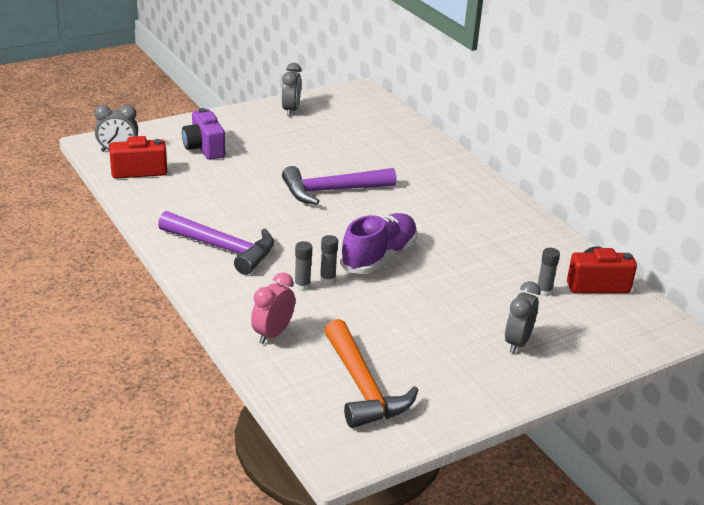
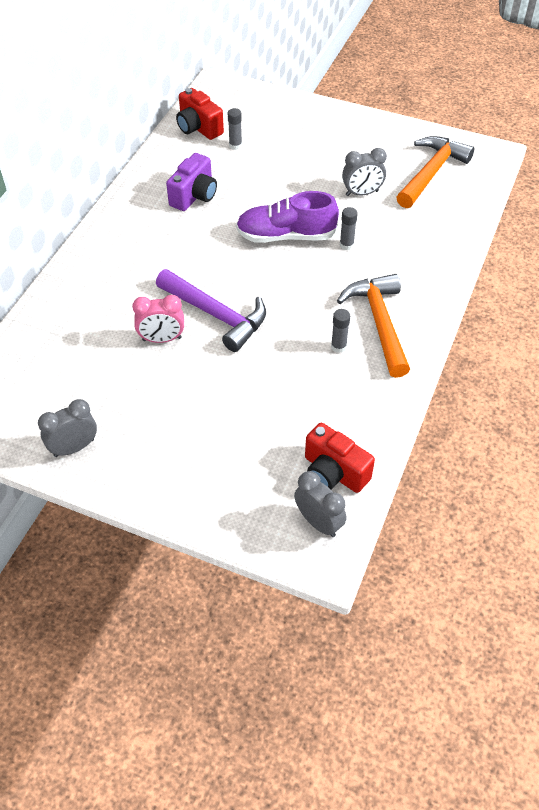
camera: 125 degrees left, 20 degrees up
(204, 148) = (235, 456): purple camera -> purple camera (194, 196)
(223, 248) = (379, 322): purple hammer -> orange hammer
(273, 334) = (437, 235): pink clock -> pink clock (162, 339)
(302, 286) = (370, 252): grey glue stick -> grey glue stick (338, 346)
(517, 343) = (308, 135): grey clock -> grey clock (362, 193)

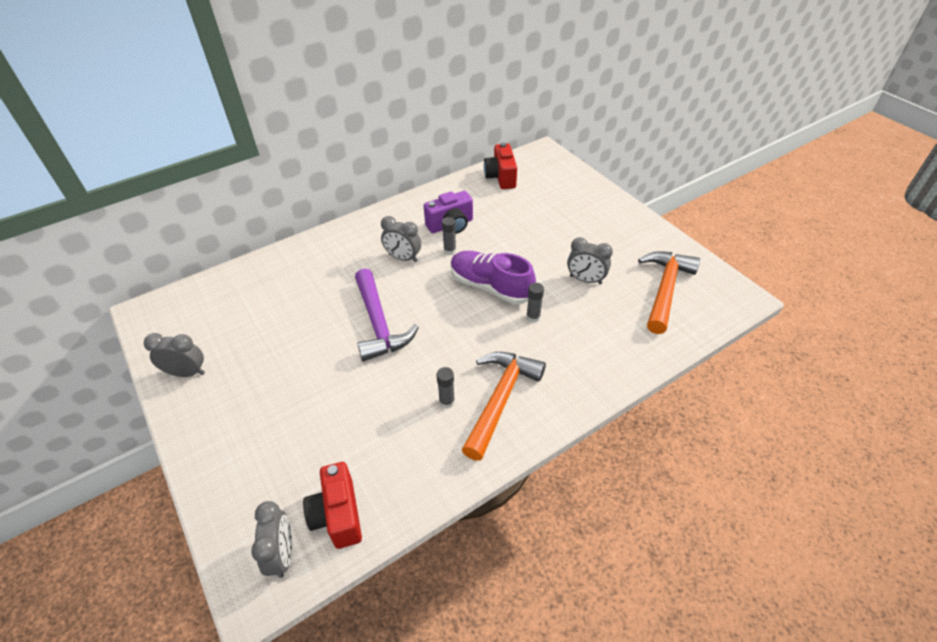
camera: 35 degrees right, 5 degrees down
(162, 339) = (323, 322): pink clock -> none
(178, 246) = (403, 258): none -> grey clock
(235, 145) = (516, 200): grey glue stick -> grey glue stick (450, 250)
(431, 172) = (665, 289): orange hammer -> orange hammer turned 45 degrees counterclockwise

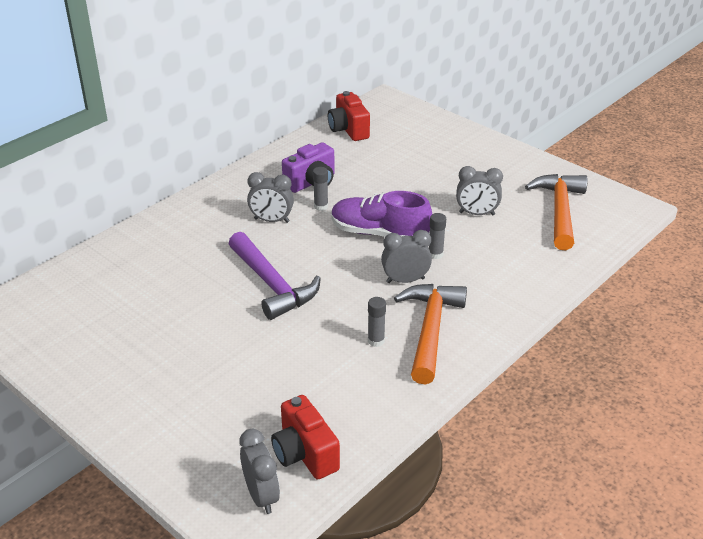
camera: 15 degrees left, 10 degrees down
(187, 373) = (72, 363): grey clock -> grey clock (405, 280)

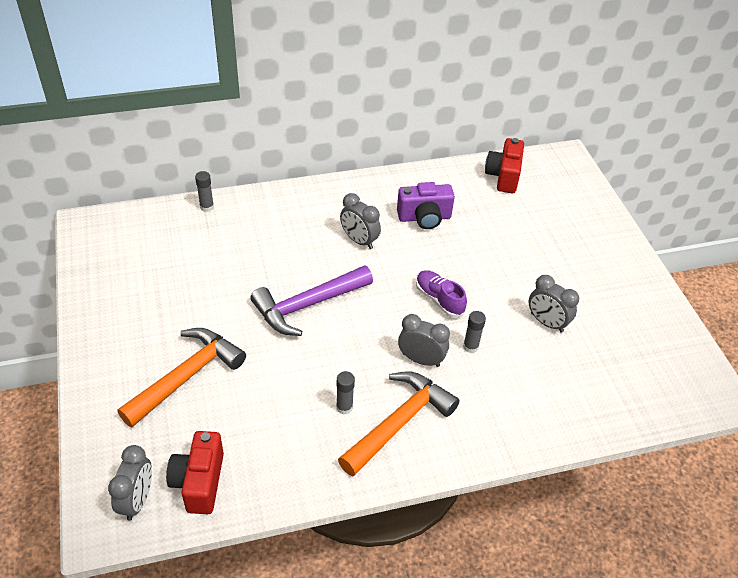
camera: 30 degrees right, 10 degrees up
(272, 285) = (307, 305): purple hammer -> purple hammer turned 60 degrees clockwise
(321, 206) = (412, 246): grey glue stick -> grey glue stick (207, 207)
(379, 233) = (439, 299): purple shoe -> purple shoe, size x0.62
(559, 211) = (632, 360): orange hammer -> orange hammer (187, 376)

